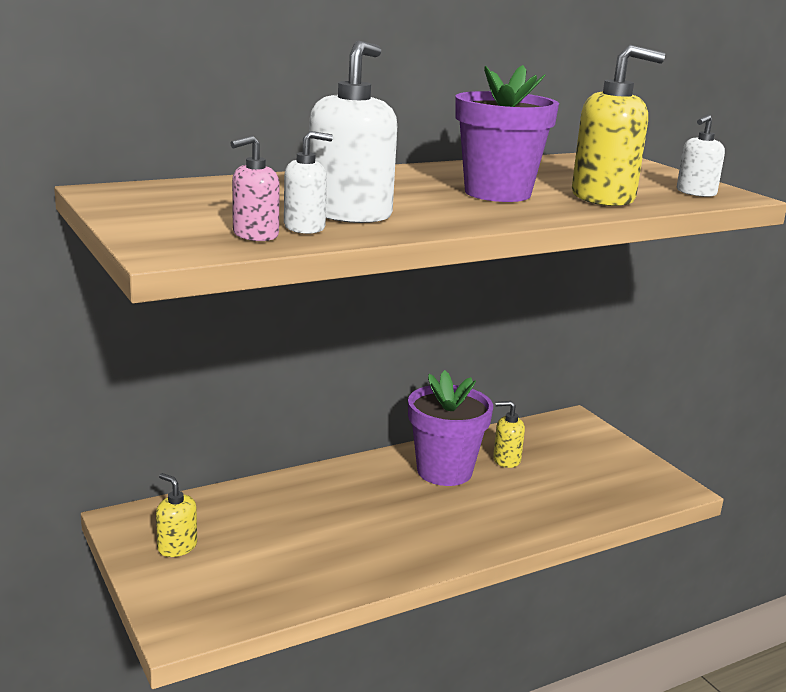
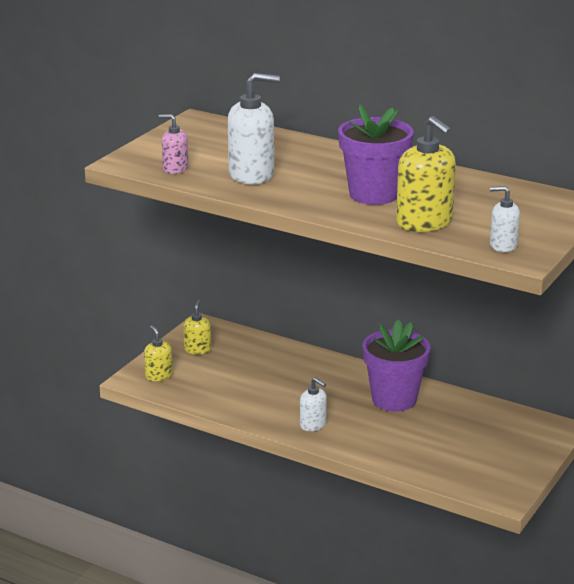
camera: 60 degrees right, 5 degrees up
(305, 227) = (207, 173): white soap dispenser -> white soap dispenser (313, 425)
(506, 460) = (444, 417): yellow soap dispenser -> yellow soap dispenser (158, 376)

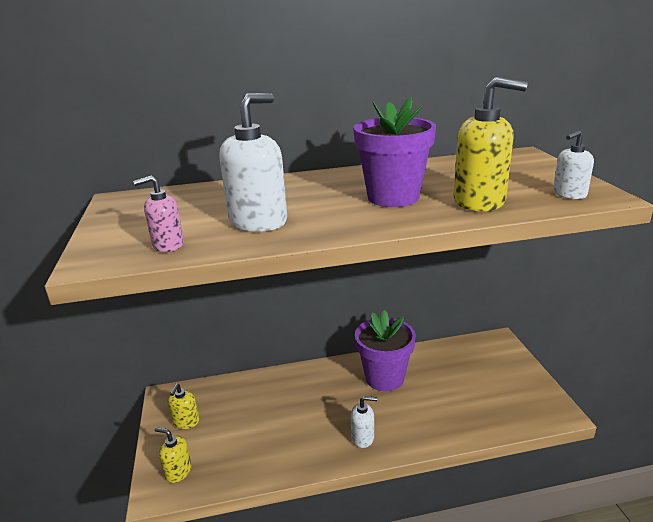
camera: 40 degrees left, 0 degrees up
(197, 349) = (186, 422): yellow soap dispenser -> yellow soap dispenser turned 135 degrees counterclockwise

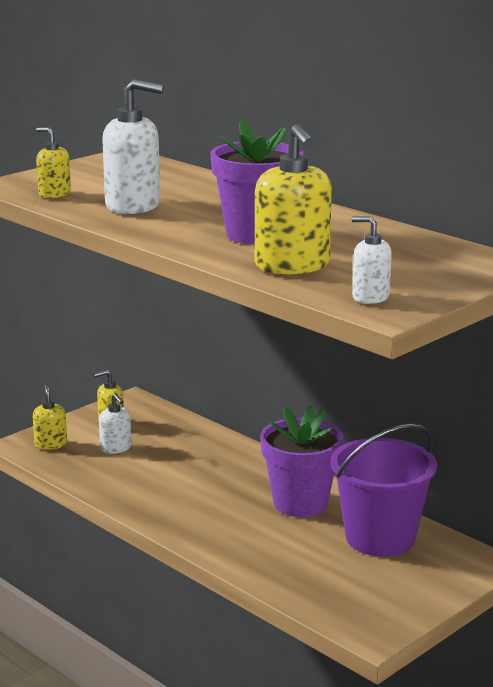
camera: 55 degrees right, 5 degrees down
(168, 245) = (54, 194): pink soap dispenser -> yellow soap dispenser
(363, 437) = (188, 518): white soap dispenser -> white soap dispenser (116, 448)
(449, 364) = (380, 538): none -> purple bucket

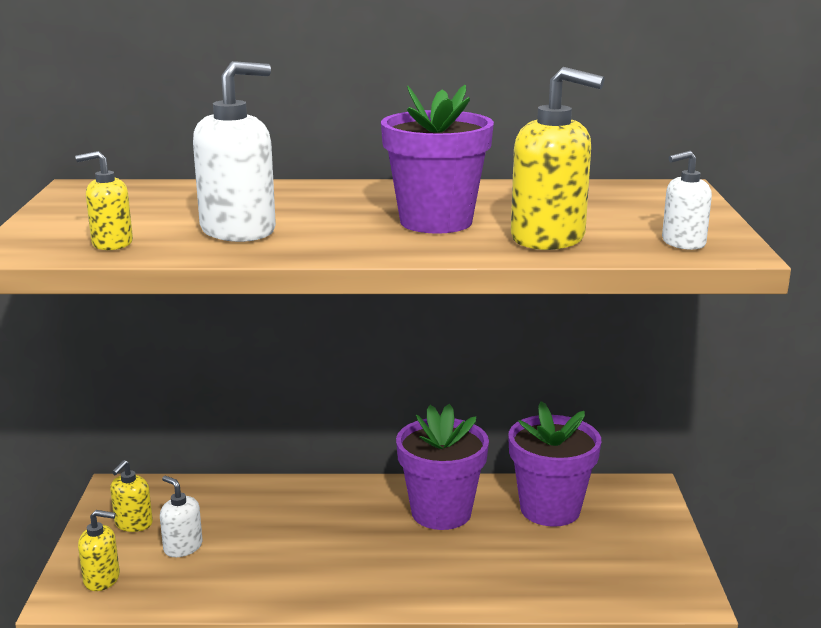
camera: 45 degrees left, 0 degrees up
(51, 444) = (102, 579): yellow soap dispenser -> yellow soap dispenser turned 150 degrees clockwise
(116, 448) = (183, 547): white soap dispenser -> white soap dispenser turned 150 degrees counterclockwise
(380, 538) = (550, 509): purple bucket -> purple flower pot

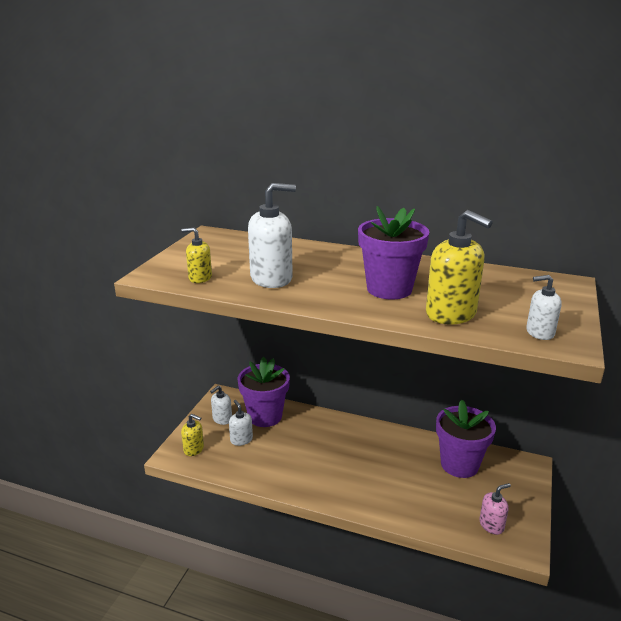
camera: 20 degrees right, 5 degrees up
(133, 523) = (222, 419): yellow soap dispenser -> white soap dispenser
(441, 512) = (392, 451): purple flower pot -> purple flower pot (265, 416)
(632, 577) = (491, 525): none -> pink soap dispenser

